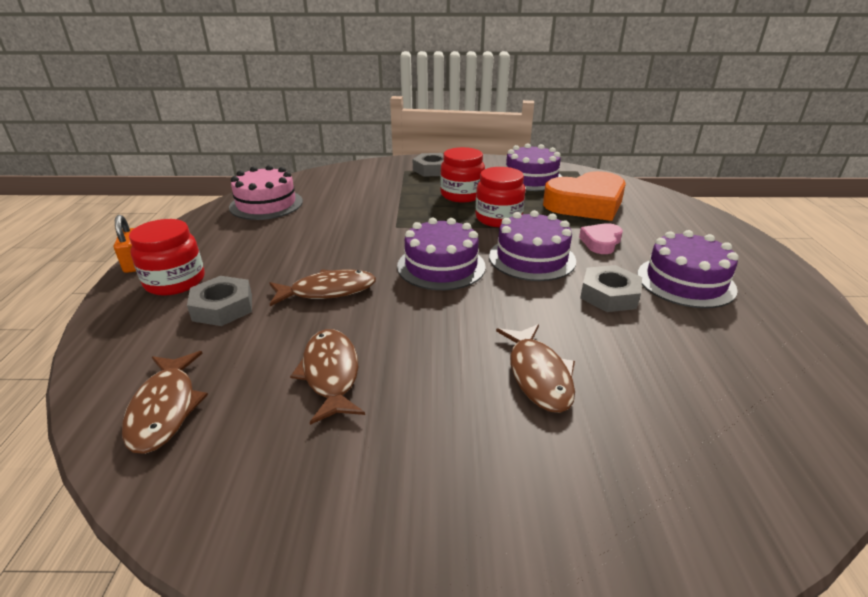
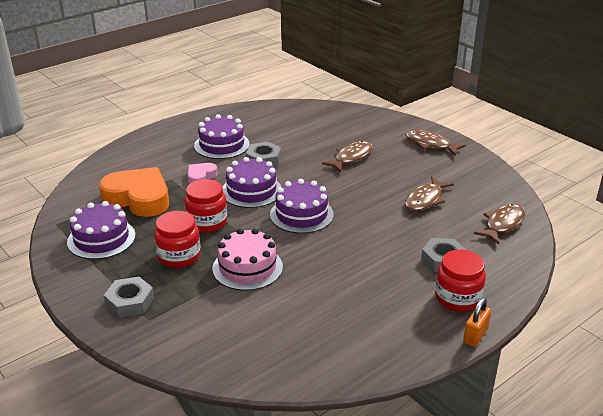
camera: 130 degrees left, 0 degrees up
(266, 204) = (322, 350): pink cake -> pink cake (247, 267)
(328, 291) = (379, 236): brown fish -> brown fish (430, 144)
(601, 242) = (201, 176): pink heart -> pink heart turned 135 degrees clockwise

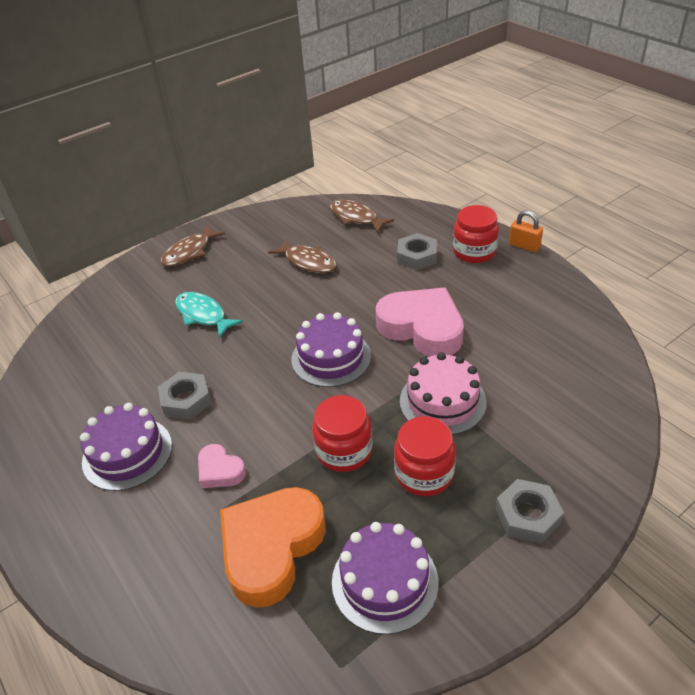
camera: 85 degrees left, 10 degrees up
(251, 191) = (269, 408): purple cake -> none
(336, 260) = (422, 328): none -> pink heart
(351, 157) = (203, 315): brown fish -> turquoise fish

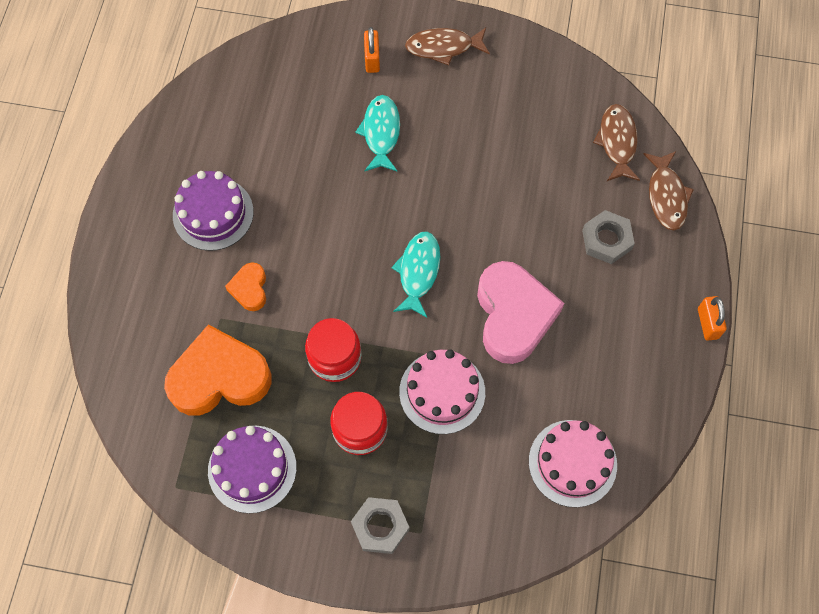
camera: 45 degrees right, 25 degrees up
(146, 288) = (372, 59): none -> orange padlock
(186, 400) = (288, 206): grey nut -> none
(220, 470) = (249, 289): pink heart -> orange heart
(308, 262) = (517, 155): brown fish -> brown fish (666, 196)
(331, 357) = (418, 272): purple cake -> turquoise fish
(474, 252) = (658, 285): red jar -> none
(571, 362) = (572, 463): none -> pink cake

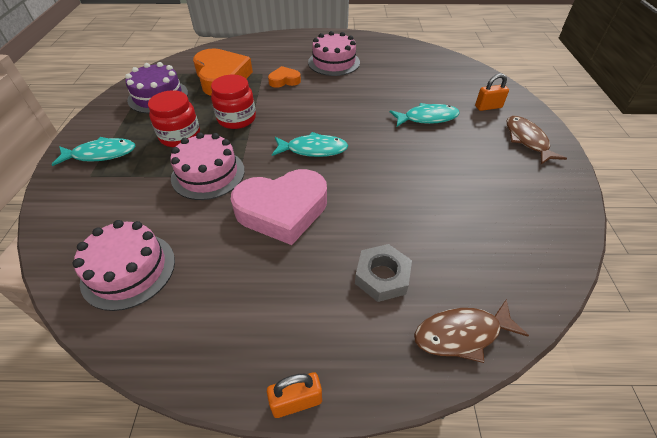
camera: 80 degrees right, 20 degrees down
(213, 213) = (334, 62): purple cake -> pink cake
(380, 527) = (101, 154): grey nut -> turquoise fish
(617, 142) = (508, 275): brown fish -> none

